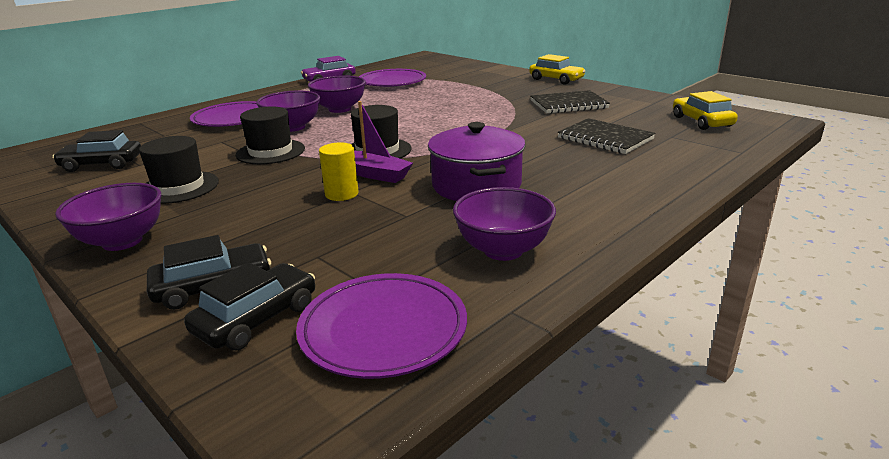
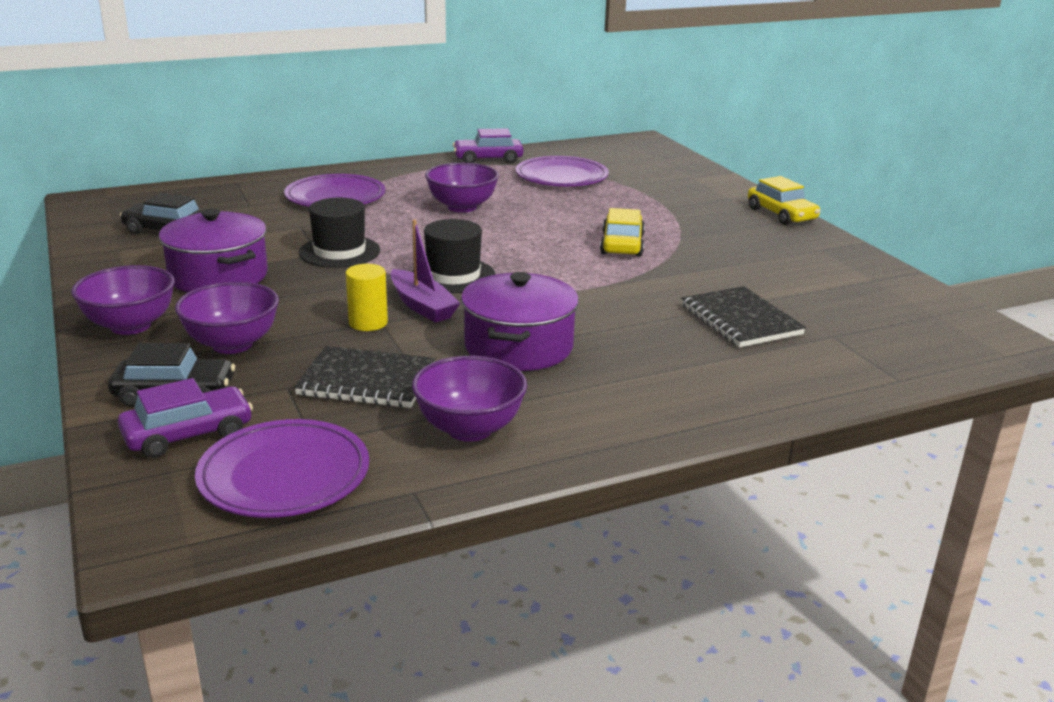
camera: 20 degrees right, 0 degrees up
(178, 187) = (218, 276): black hat -> purple pot
(256, 318) = (188, 434): black car -> purple car
(293, 127) = (388, 223): purple bowl -> purple bowl (232, 344)
(568, 104) = (752, 258): black notebook -> black notebook (367, 381)
(701, 121) = (904, 323): yellow car -> yellow car (622, 245)

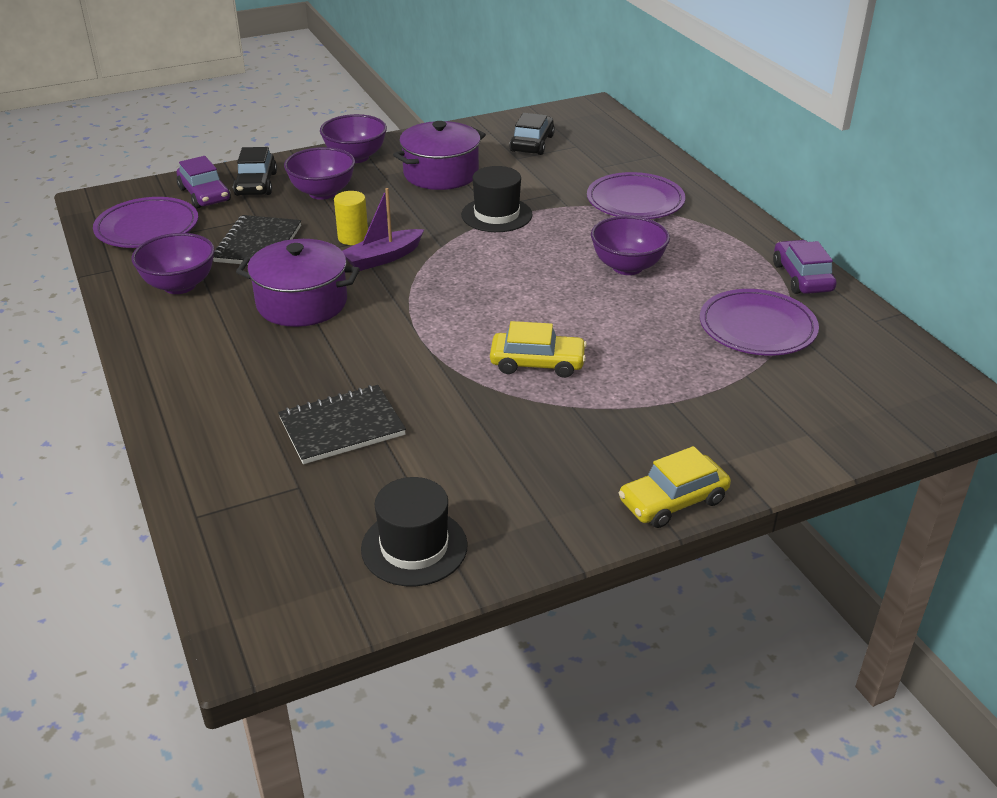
camera: 90 degrees right, 10 degrees up
(453, 276) = (447, 269): black hat -> black hat (414, 547)

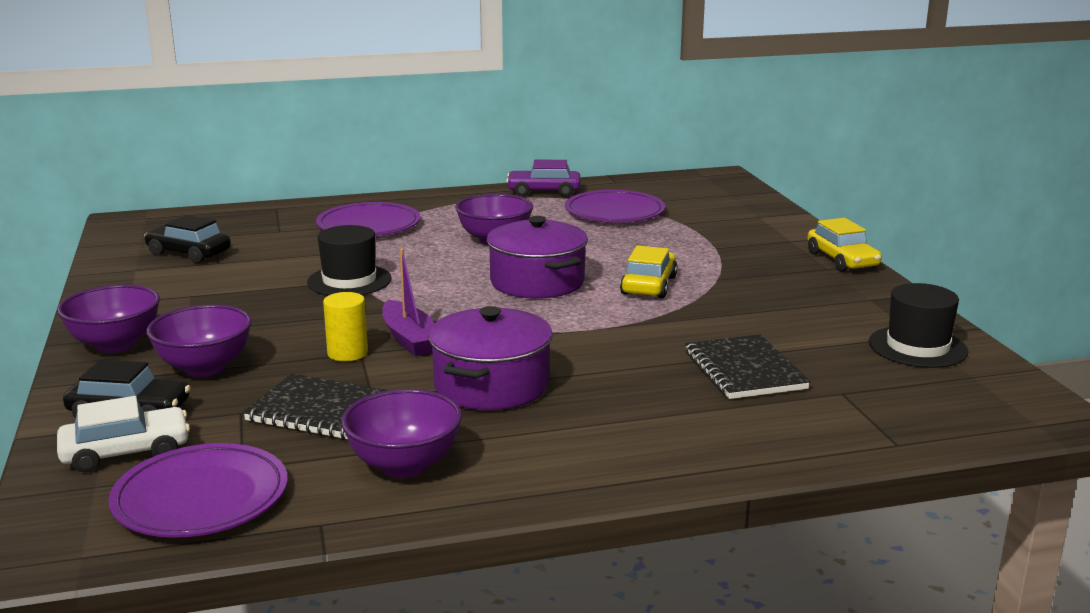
camera: 80 degrees left, 15 degrees down
(205, 195) = (126, 452): purple car -> white car
(441, 174) = (220, 300): purple pot -> purple pot (537, 282)

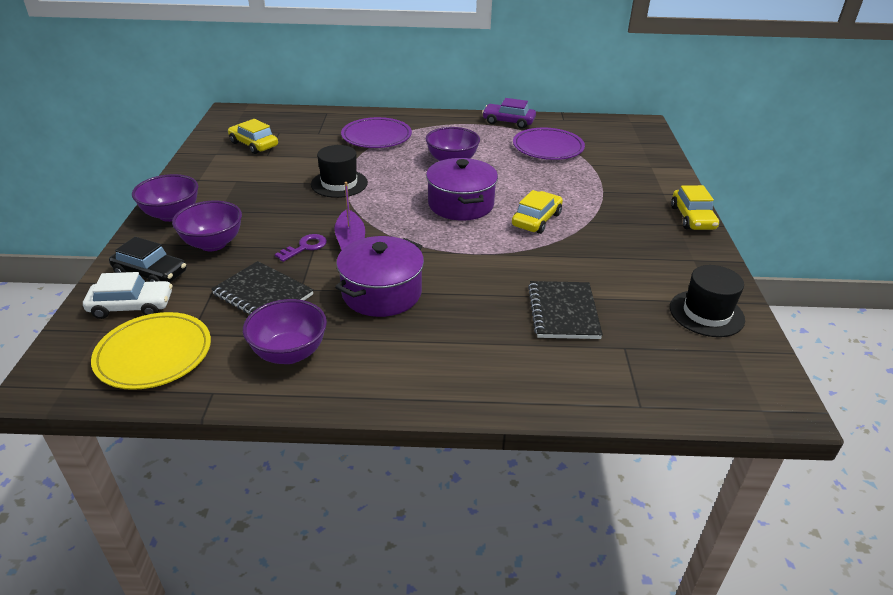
camera: 15 degrees right, 15 degrees up
(188, 253) = (253, 144): black car -> yellow car
(201, 498) = (154, 354): purple plate -> yellow plate
(347, 353) = (305, 247): yellow cylinder -> purple key

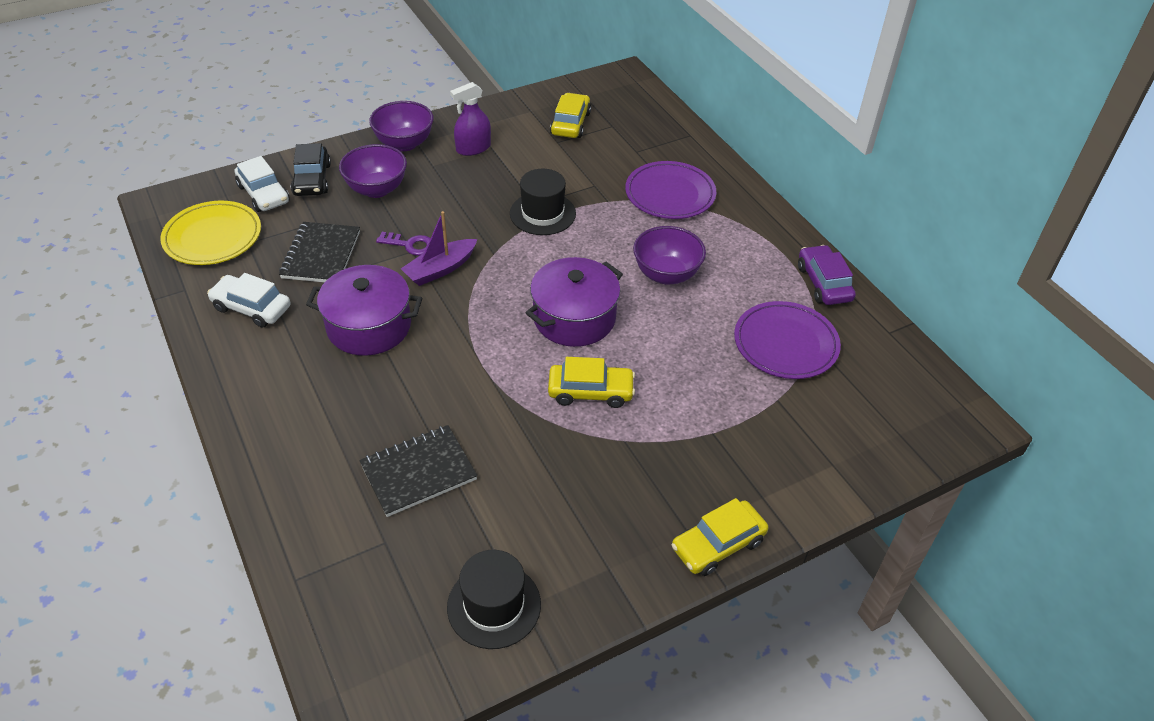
camera: 60 degrees right, 10 degrees up
(225, 188) = (473, 148): none -> purple spray bottle
(289, 353) = (251, 308): purple bowl -> white car

